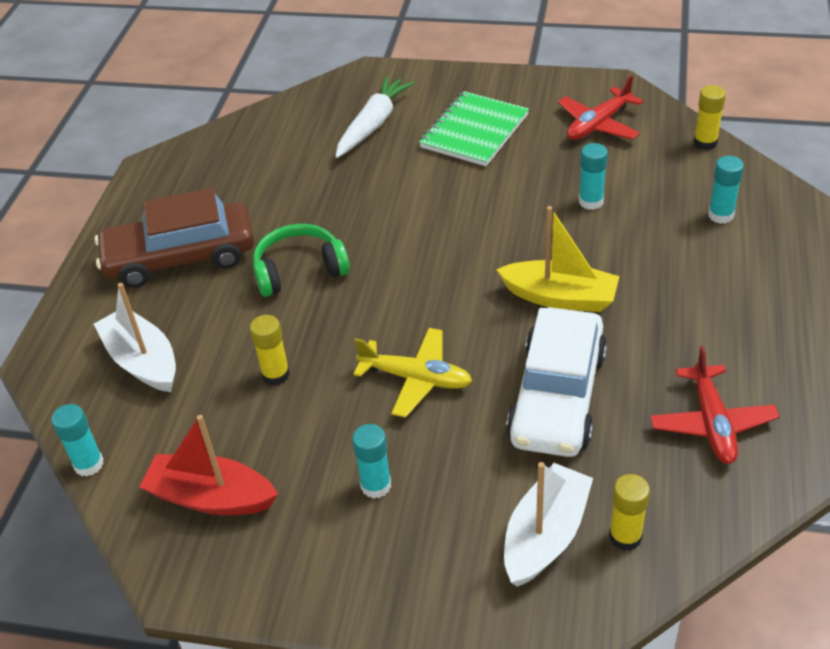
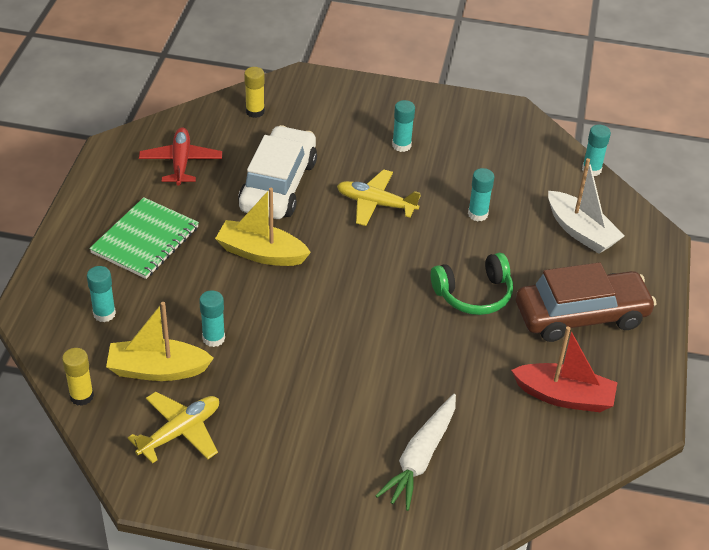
camera: 175 degrees right, 0 degrees up
(211, 497) = (504, 147): red boat -> red boat (564, 396)
(276, 375) = (477, 214): yellow glue stick -> turquoise glue stick
(474, 131) = (311, 436): green notebook -> green notebook (145, 240)
(545, 535) = (300, 115): white boat -> none
(598, 124) = (180, 432): red plane -> yellow plane
(639, 170) = (157, 370): none -> yellow boat

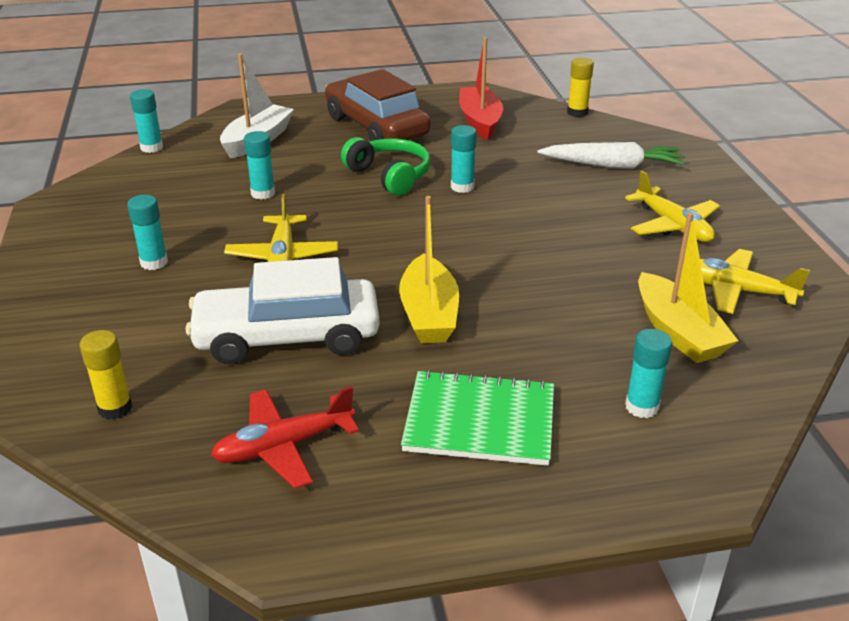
camera: 110 degrees left, 10 degrees down
(81, 396) = (776, 375): yellow glue stick -> yellow glue stick (577, 112)
(213, 338) = (594, 308): turquoise glue stick -> turquoise glue stick (462, 187)
(291, 445) = (673, 226): none -> yellow plane

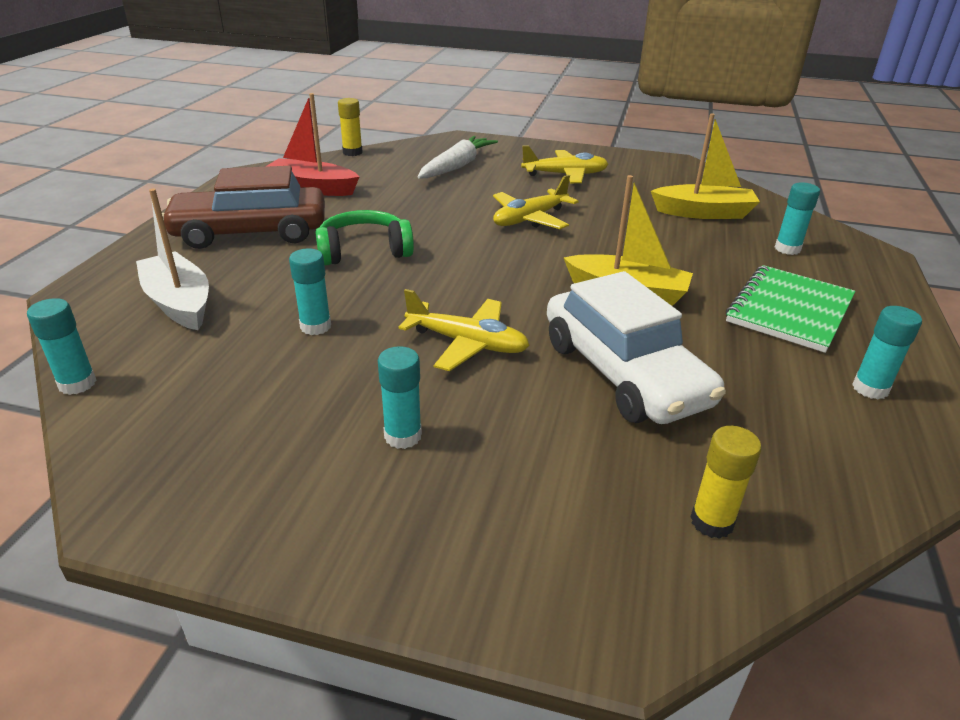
camera: 65 degrees left, 0 degrees up
(283, 446) = (806, 414): red plane -> none
(287, 336) = (624, 373): white car -> white car turned 45 degrees counterclockwise
(462, 187) = (425, 226): turquoise glue stick -> turquoise glue stick (870, 388)
(735, 290) = (663, 183): yellow plane -> yellow plane (530, 219)

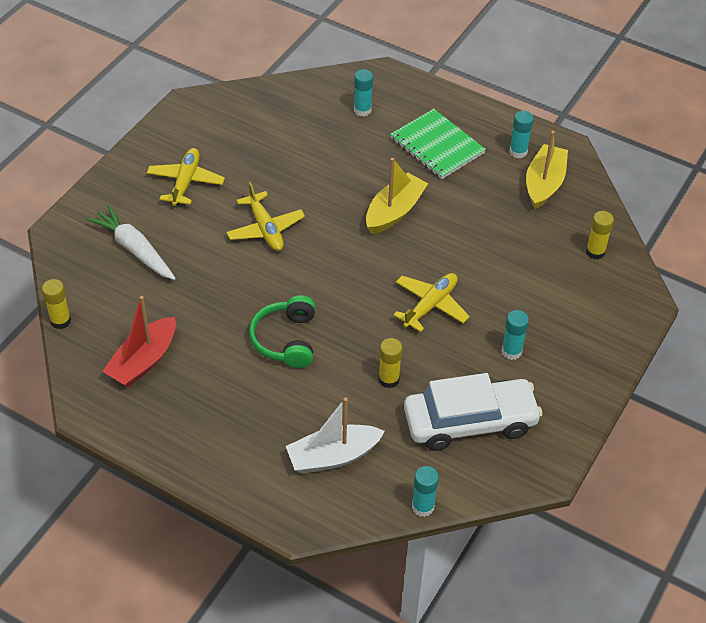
camera: 75 degrees left, 15 degrees up
(250, 232) = (225, 411): brown car -> none
(315, 326) = (388, 379): turquoise glue stick -> yellow glue stick
(624, 373) = (480, 243): white car -> white car (470, 422)
(703, 213) = (292, 128): yellow boat -> yellow boat (544, 184)

